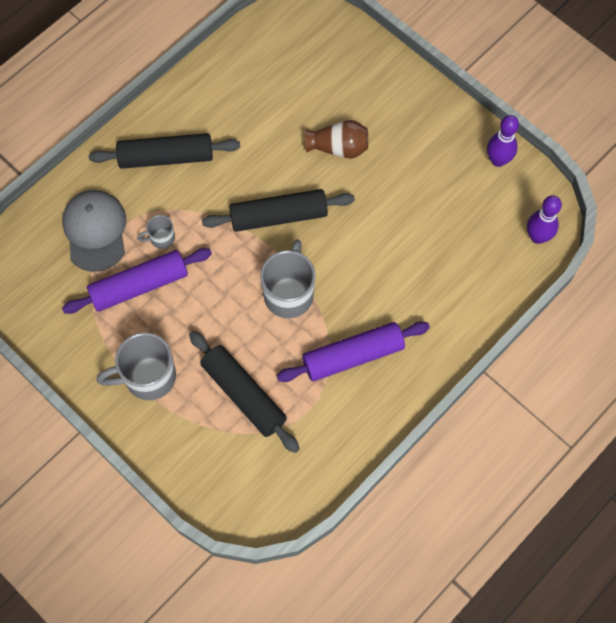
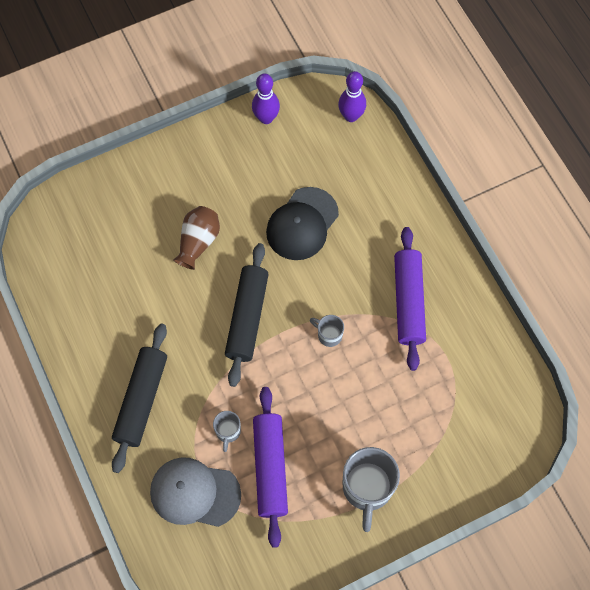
camera: 70 degrees left, 0 degrees up
(243, 395) = (413, 407): black rolling pin -> none
(289, 293) = (329, 335): grey mug -> grey mug, size x0.51
(396, 231) = (302, 224): none -> black cap

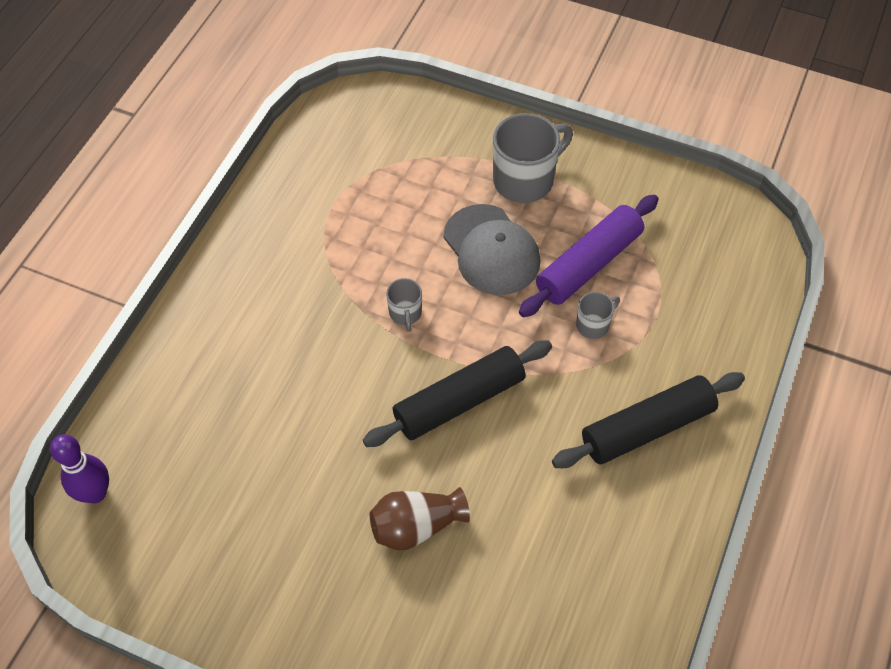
camera: 130 degrees left, 10 degrees down
(195, 493) = (678, 306): grey cap -> grey cap (491, 250)
(266, 118) = (174, 591): purple bowling pin -> none
(302, 224) = (295, 434): black cap -> none
(408, 301) = (302, 272): purple rolling pin -> none

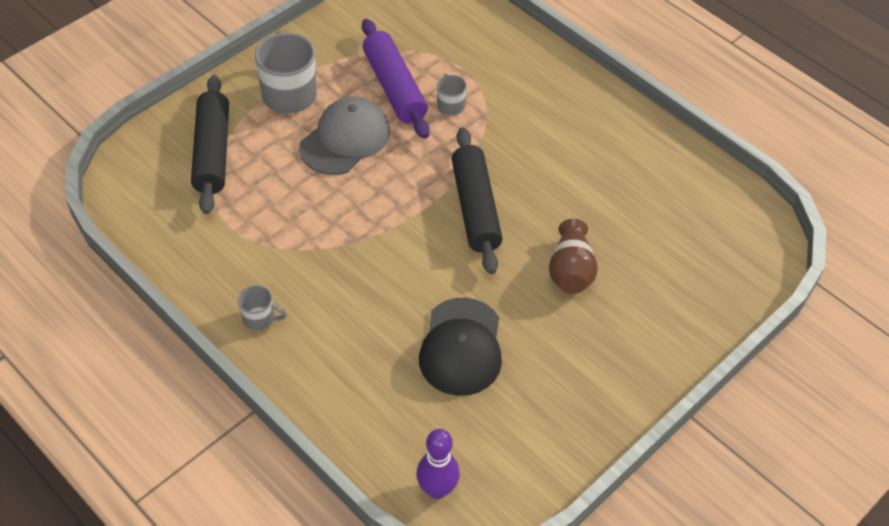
camera: 70 degrees left, 5 degrees down
(270, 454) = (461, 347): none -> black cap
(405, 313) = (374, 214): grey mug -> grey mug (260, 318)
(491, 250) = (345, 139): grey cap -> grey cap turned 45 degrees counterclockwise
(647, 428) = (552, 109): black rolling pin -> black rolling pin (212, 152)

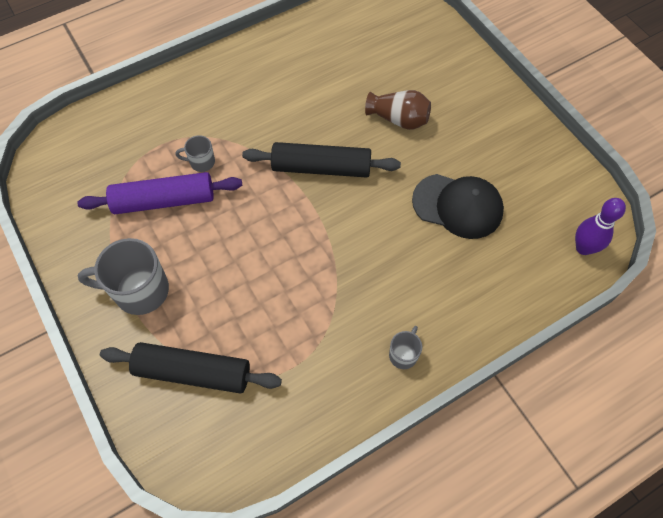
camera: 75 degrees left, 10 degrees up
(345, 139) = (214, 251): grey cap -> none

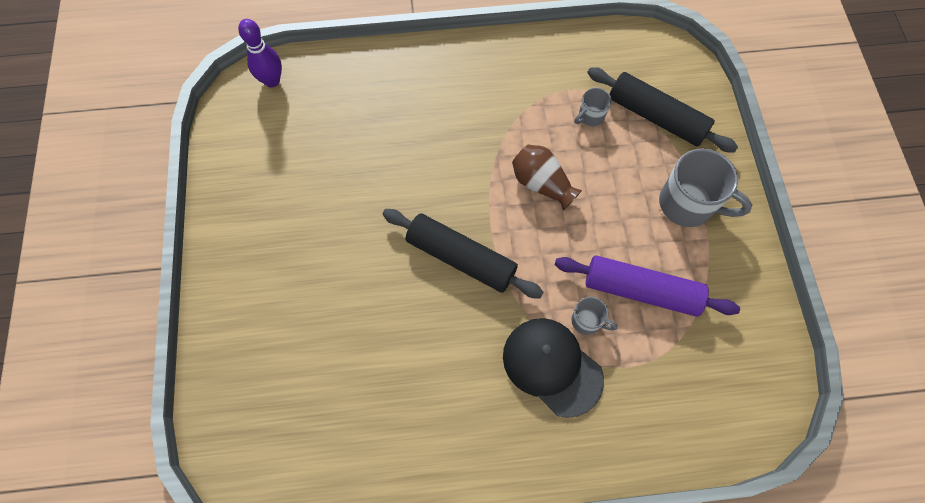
camera: 155 degrees left, 5 degrees up
(399, 119) = (347, 280): brown vase -> brown vase (541, 184)
(403, 354) = (477, 63): grey mug -> grey mug (590, 116)
(458, 206) = (352, 161): black cap -> black cap (552, 366)

